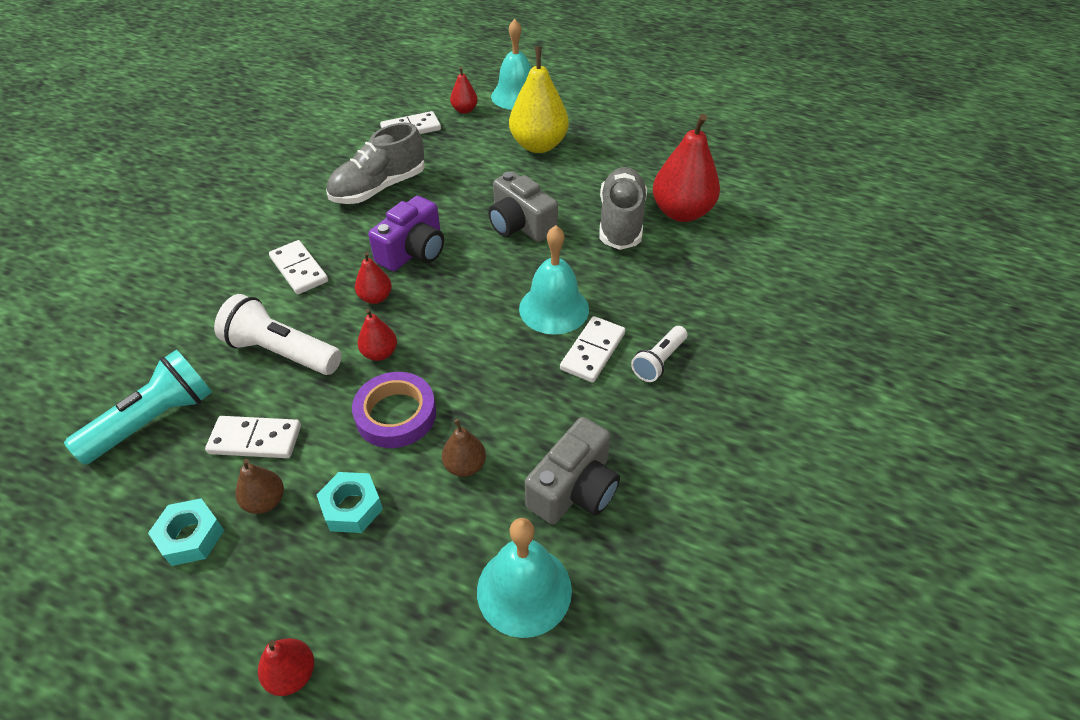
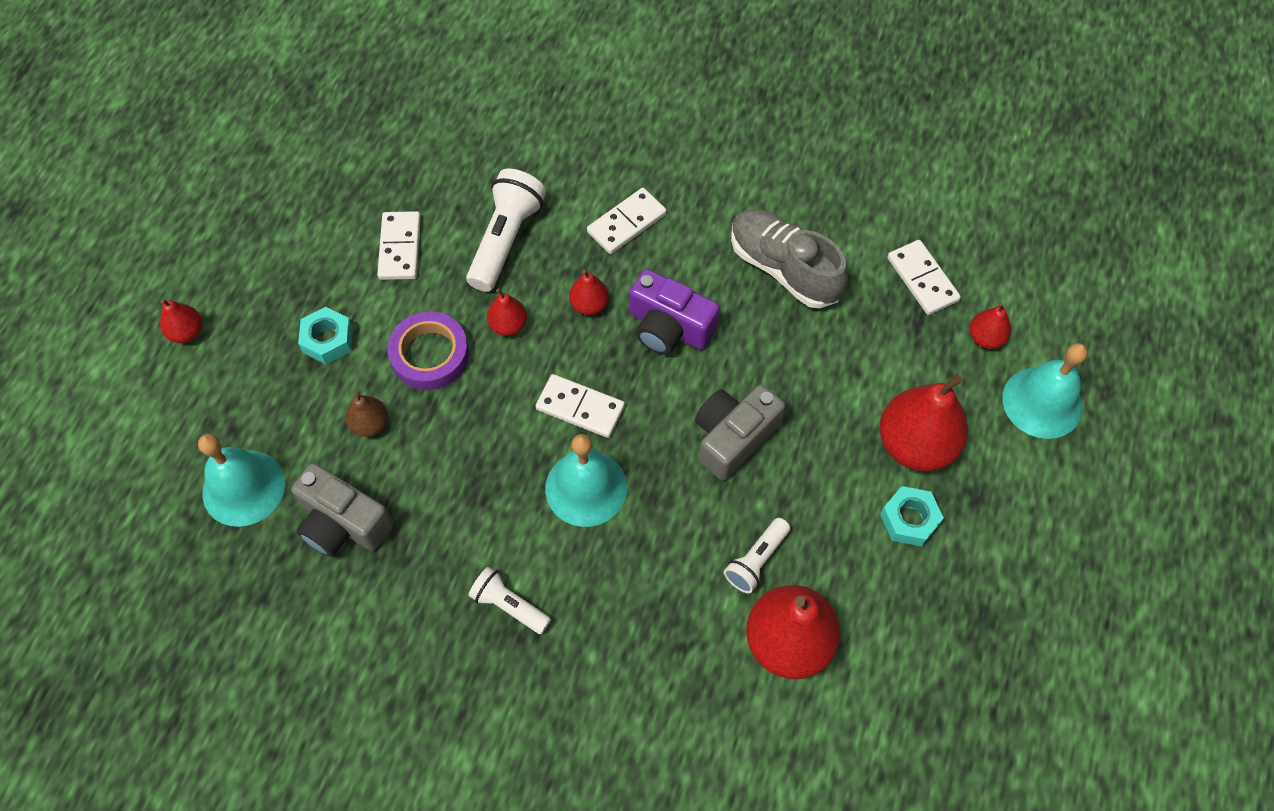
camera: 85 degrees right, 15 degrees up
(154, 420) = (420, 165): turquoise flashlight -> none
(191, 537) = (304, 231): turquoise nut -> turquoise nut (909, 520)
(265, 501) = (335, 273): brown pear -> none
(538, 145) = (915, 444): yellow pear -> red pear
(593, 351) = (521, 533): white domino -> white domino (580, 408)
(621, 222) = (756, 560): grey shoe -> white flashlight

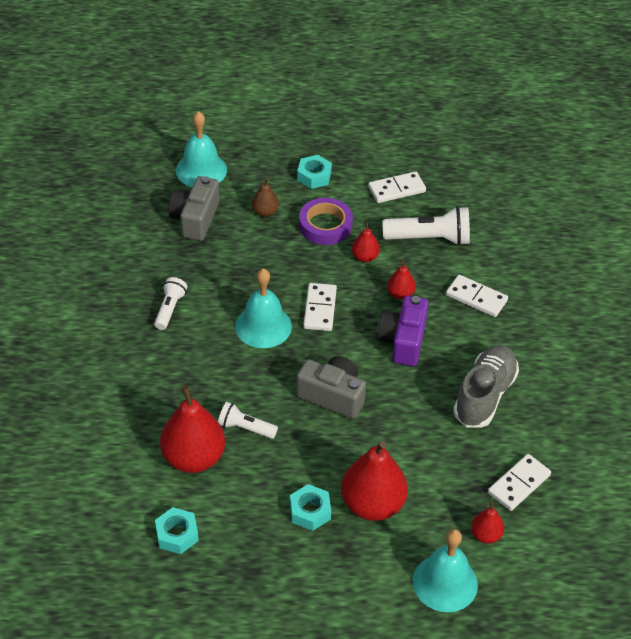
camera: 70 degrees right, 15 degrees down
(187, 332) = (291, 115): red pear -> none
(909, 696) = (177, 534): none -> turquoise nut

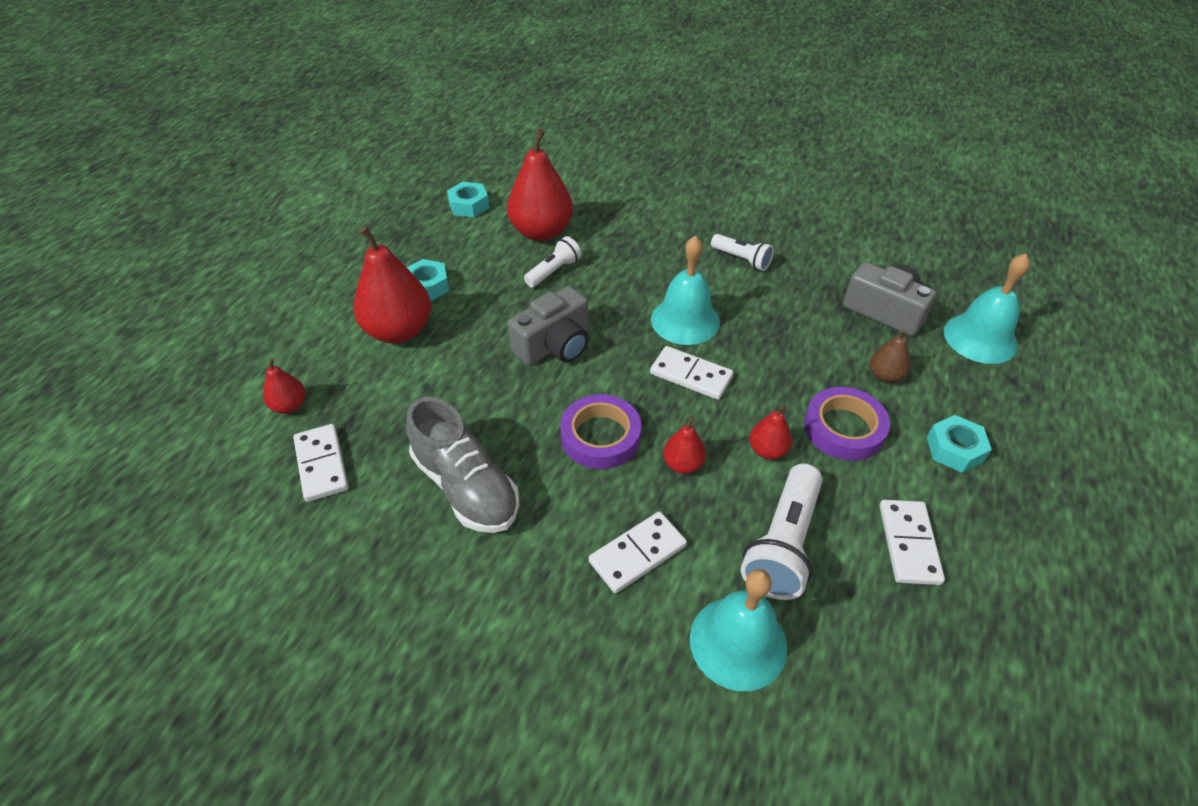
camera: 115 degrees right, 0 degrees up
(403, 341) = (600, 436): purple camera -> purple tape
(445, 583) = (271, 352): turquoise bell -> turquoise bell (738, 642)

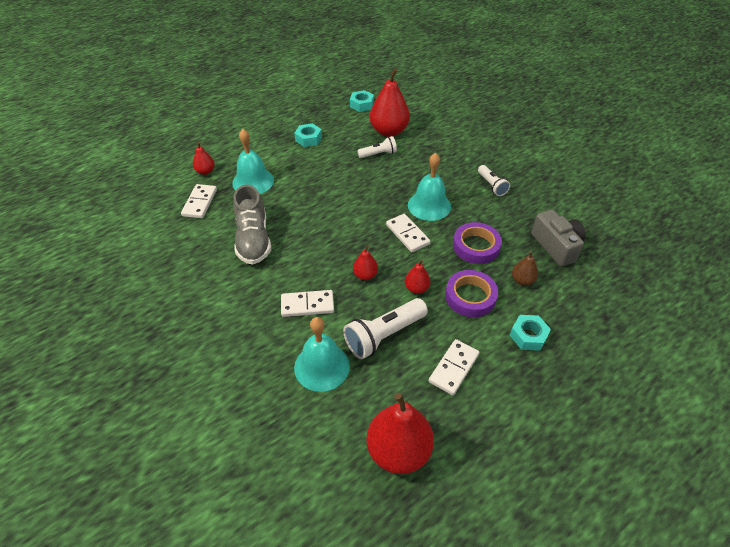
camera: 30 degrees right, 0 degrees up
(399, 331) = (278, 156): red pear -> red pear (398, 451)
(555, 345) = (348, 191): grey camera -> none
(600, 436) = (334, 244): purple tape -> purple tape (476, 246)
(980, 338) = (607, 285): turquoise bell -> turquoise bell (253, 181)

